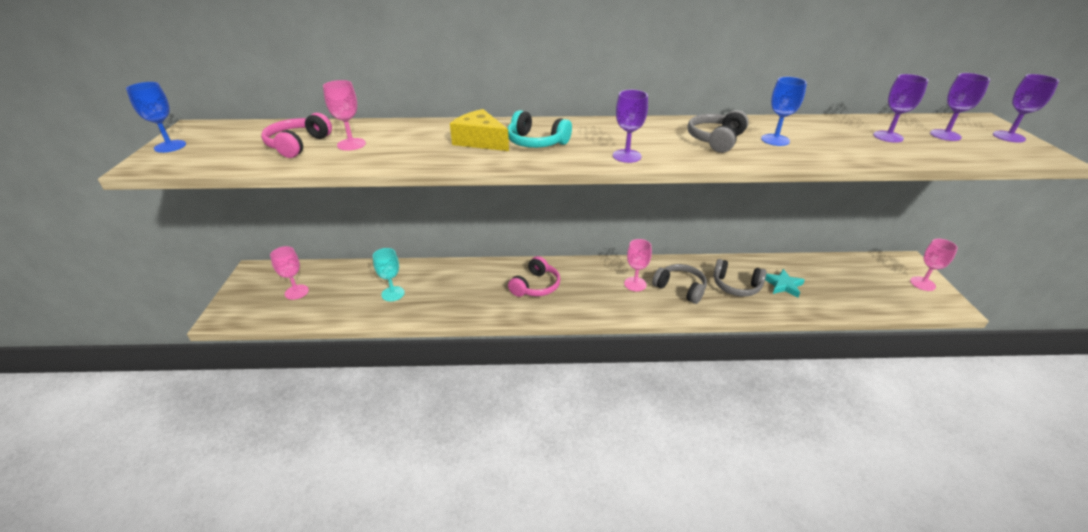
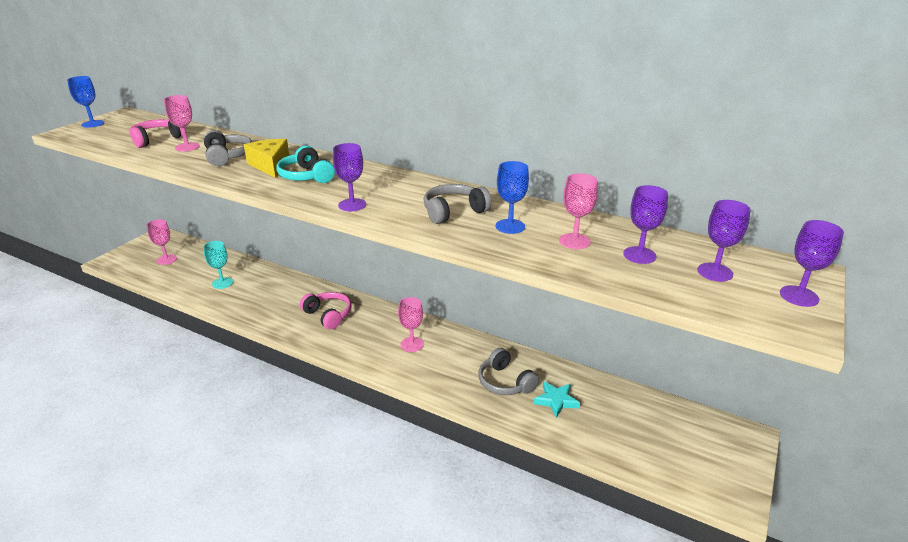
camera: 30 degrees right, 5 degrees down
(536, 286) = (328, 315): pink headphones -> pink headphones turned 105 degrees counterclockwise
(680, 288) = (448, 364): grey headphones -> grey headphones (227, 156)
(922, 283) = (731, 464): pink goblet -> pink goblet (574, 241)

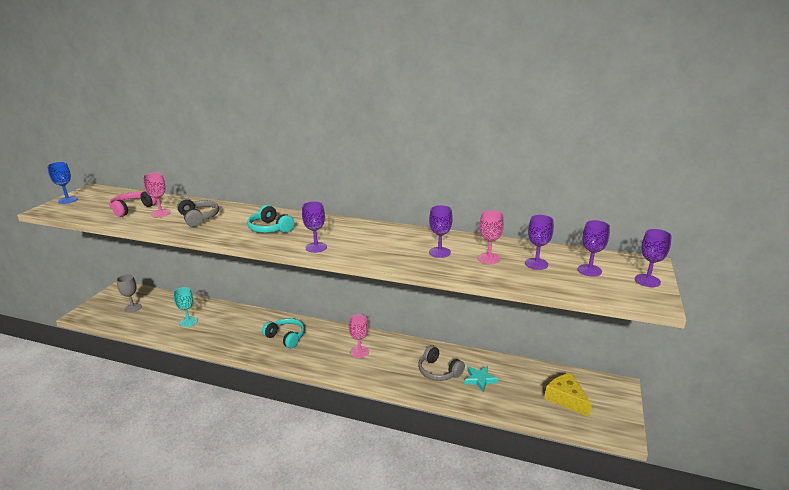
camera: 10 degrees left, 5 degrees down
(166, 259) = (133, 308): pink goblet -> grey goblet
(270, 165) = (237, 222): yellow cheese -> yellow cheese (566, 399)
(328, 315) = (286, 337): pink headphones -> turquoise headphones
(454, 212) = (394, 245): grey headphones -> none
(510, 226) = (439, 252): blue goblet -> purple goblet

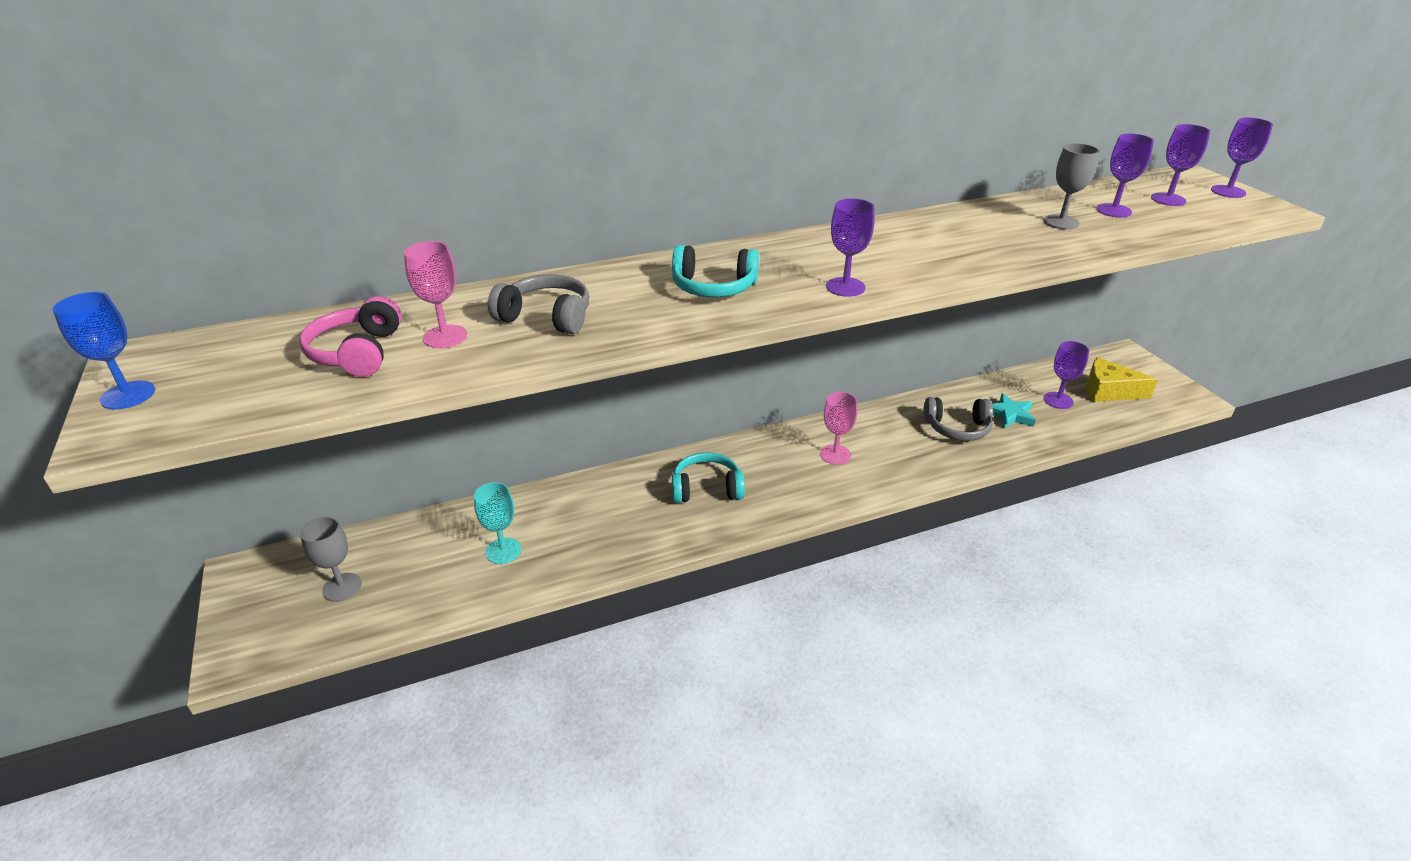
camera: 40 degrees left, 10 degrees up
(439, 252) = (999, 235): purple goblet -> purple goblet (1058, 400)
(489, 258) = (1061, 222): pink goblet -> grey goblet

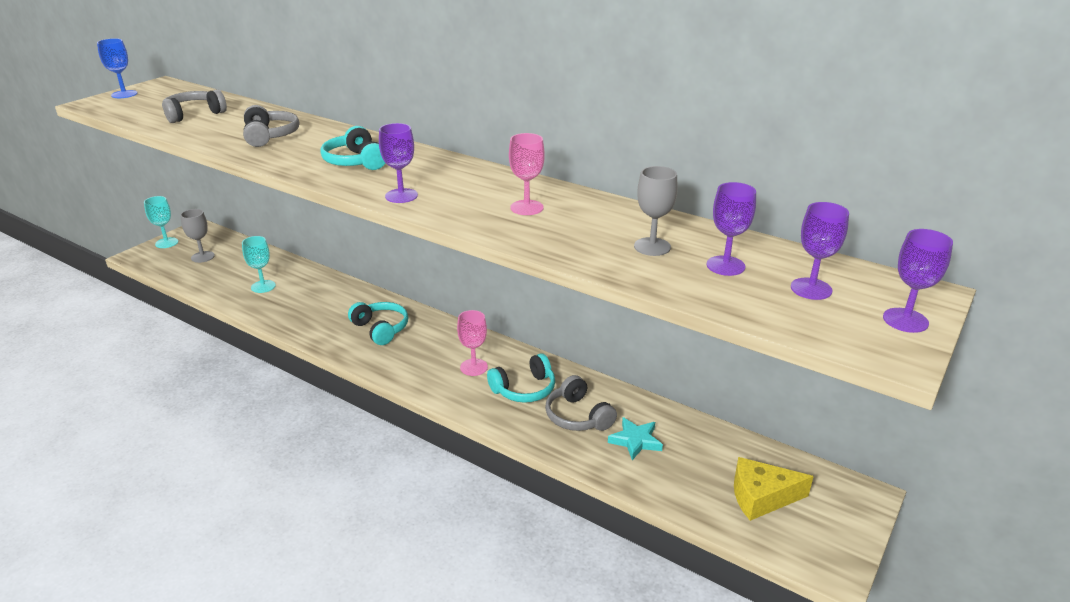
camera: 55 degrees right, 5 degrees down
(239, 616) = (166, 243): none -> turquoise goblet
(358, 353) = (194, 114): pink headphones -> grey headphones
(445, 337) = (226, 124): pink goblet -> pink goblet (527, 208)
(895, 440) = (524, 389): none -> turquoise headphones
(1058, 400) = (698, 465): purple goblet -> none
(1108, 391) = (761, 497): yellow cheese -> yellow cheese turned 75 degrees counterclockwise

